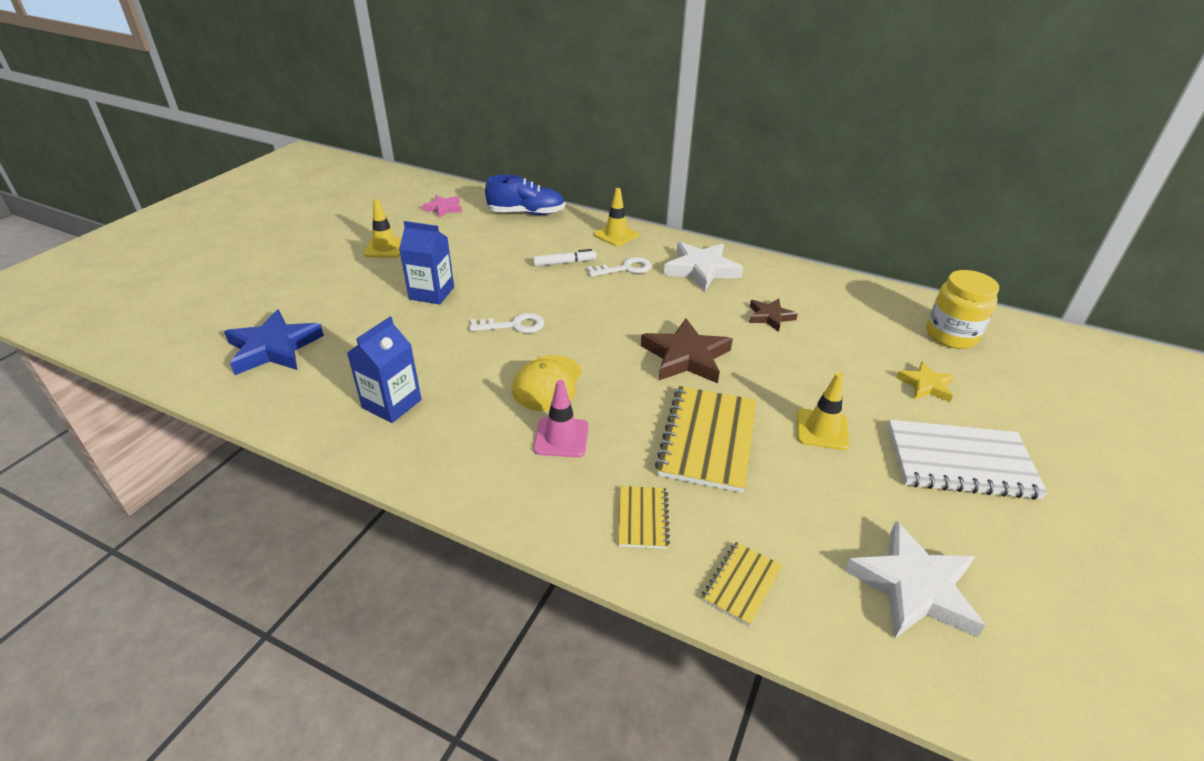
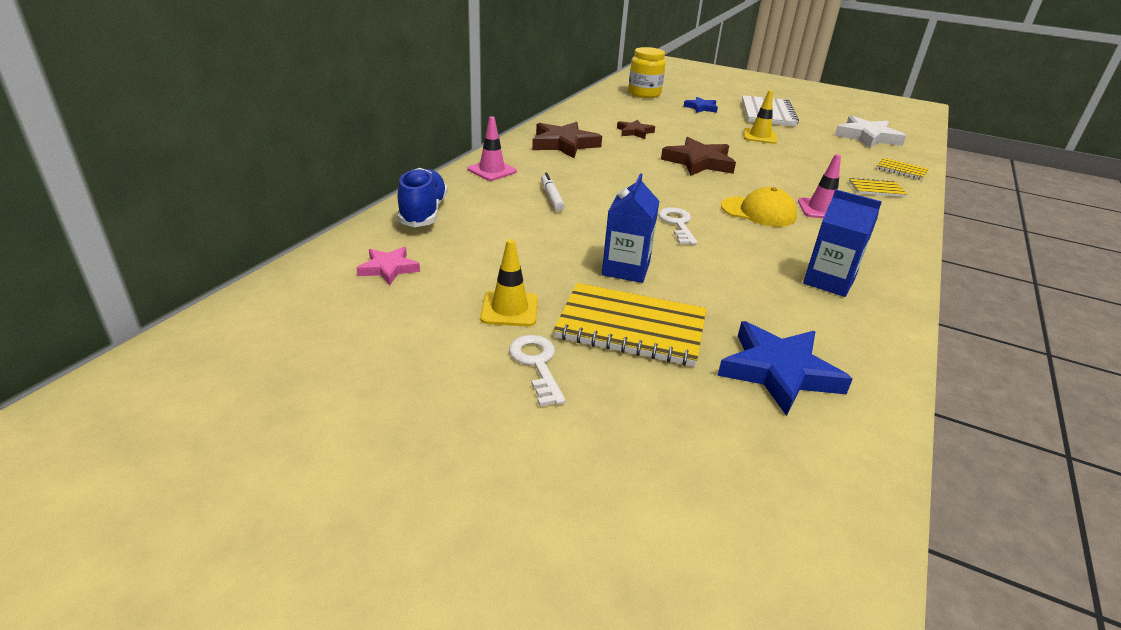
camera: 90 degrees left, 5 degrees down
(616, 235) = (492, 170): yellow traffic cone -> pink traffic cone
(625, 268) = (563, 171): white key -> white key (536, 364)
(701, 270) = (564, 144): white star -> brown star
(708, 440) = (790, 165): yellow notebook -> yellow notebook (631, 327)
(926, 385) = (701, 108): yellow star -> blue star

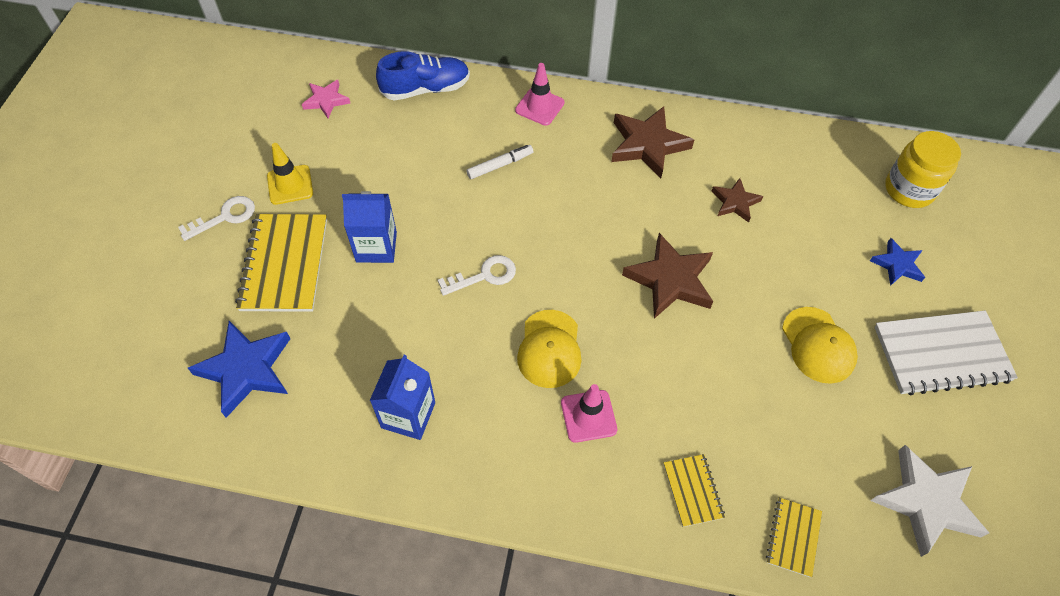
camera: 75 degrees right, 25 degrees up
(759, 136) = (818, 345): yellow traffic cone -> yellow cap

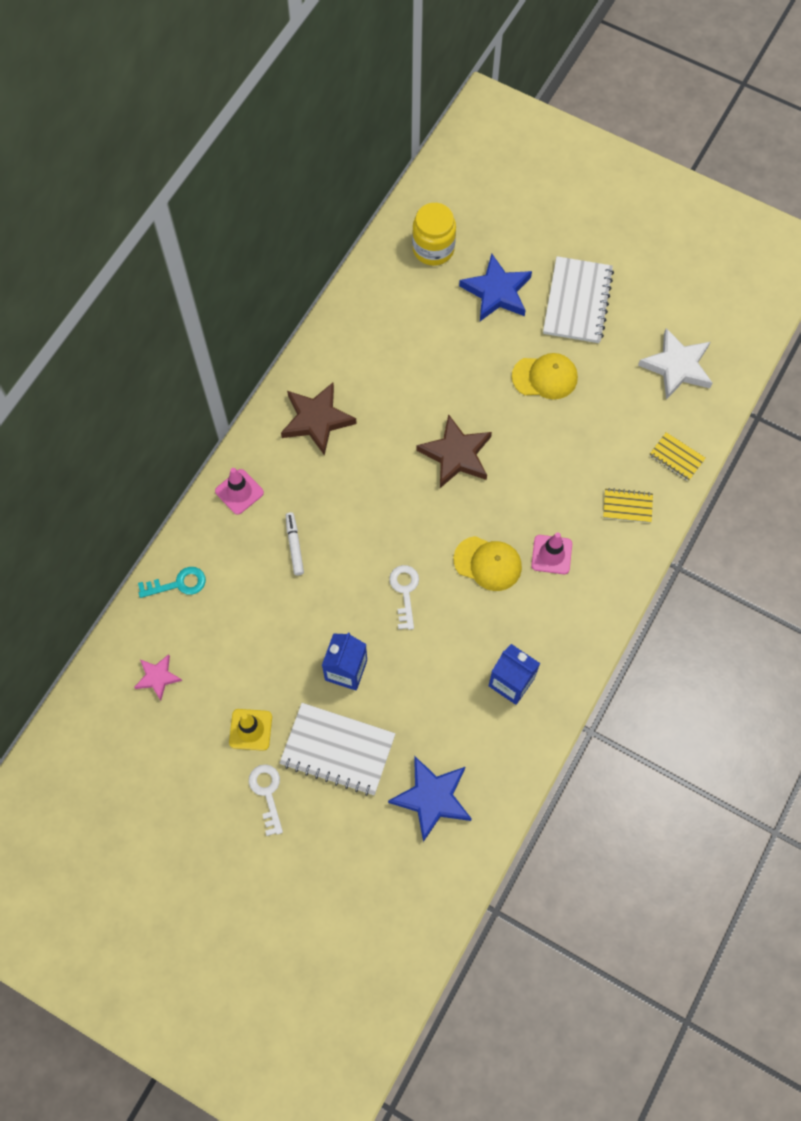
camera: 70 degrees left, 10 degrees up
(285, 264) = (338, 749): yellow notebook -> white notebook
(426, 89) = (178, 584): blue shoe -> turquoise key
(735, 202) = (400, 378): brown star -> none
(897, 264) = (496, 292): blue star -> blue star, size x1.74

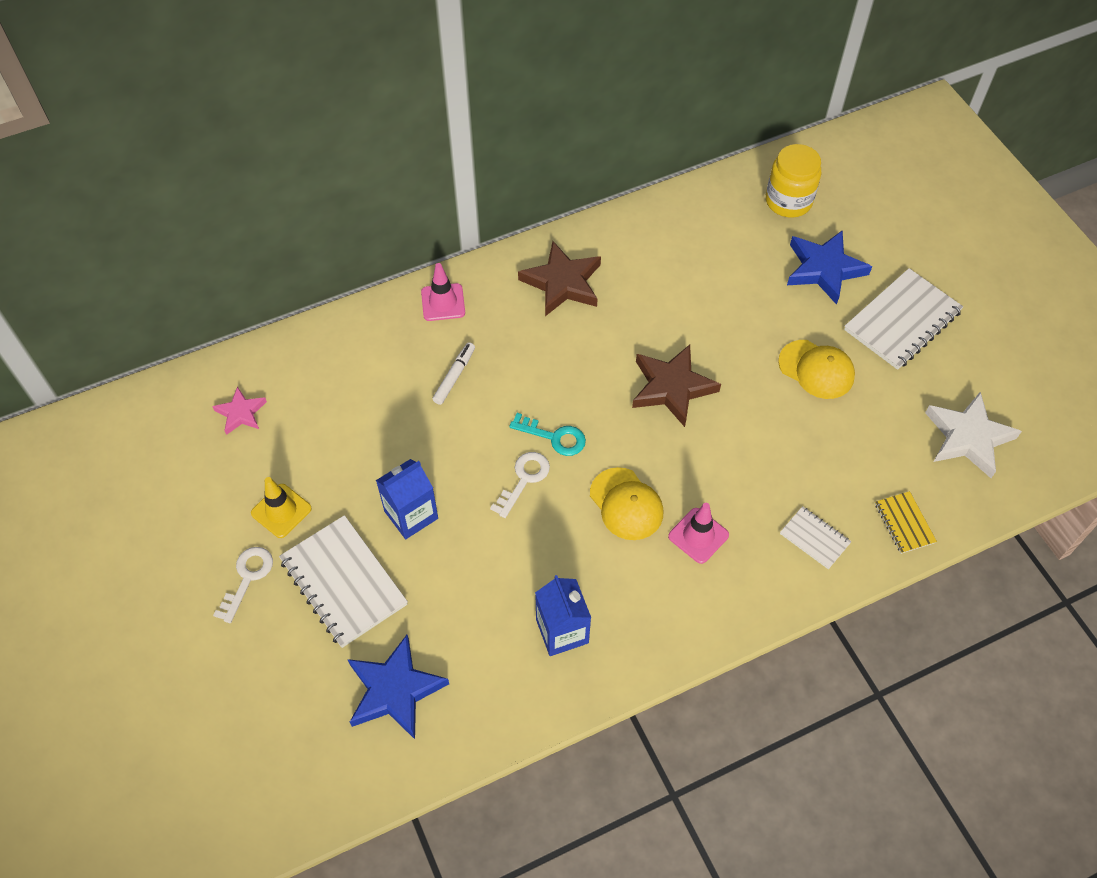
camera: 35 degrees right, 10 degrees down
(178, 584) = (326, 346): turquoise key -> turquoise key (554, 437)
(627, 506) = (814, 538): yellow notebook -> white notebook

